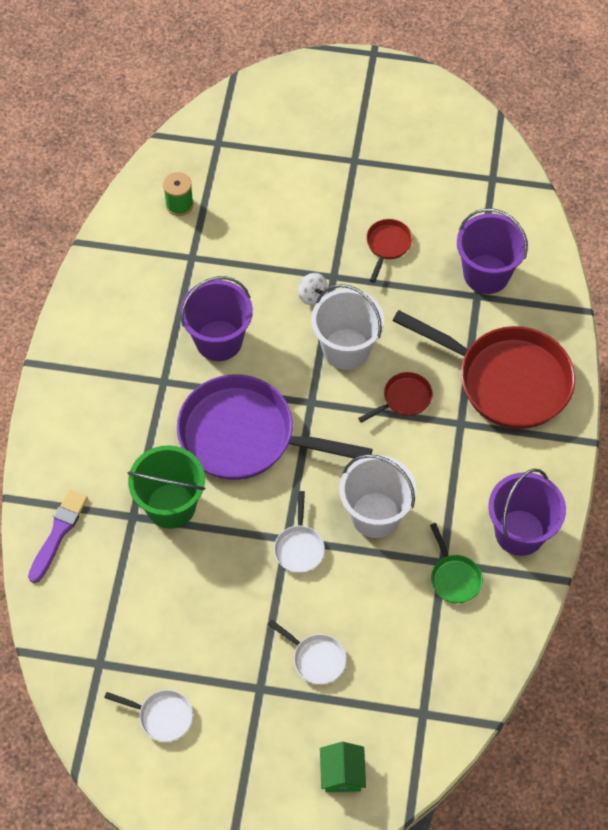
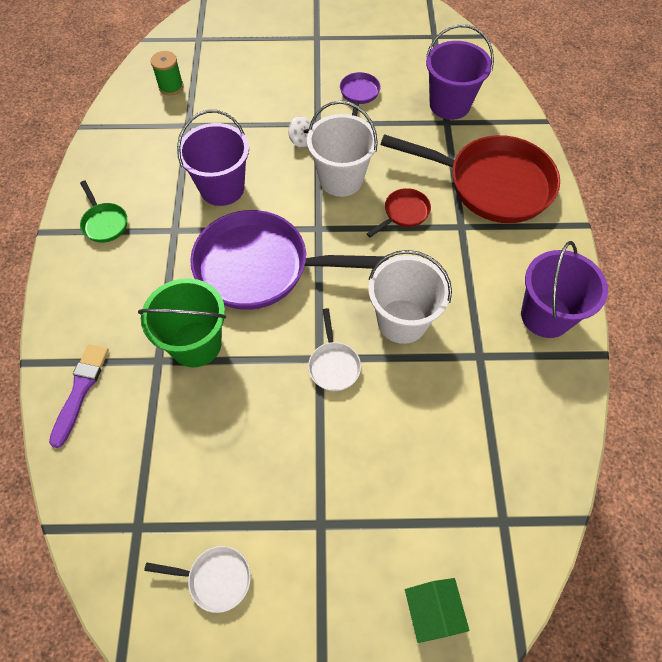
camera: 10 degrees left, 0 degrees up
(316, 659) = (374, 480): white pan -> none
(387, 245) = (359, 94): red pan -> purple pan
(454, 577) = (495, 370): green pan -> green pan (104, 223)

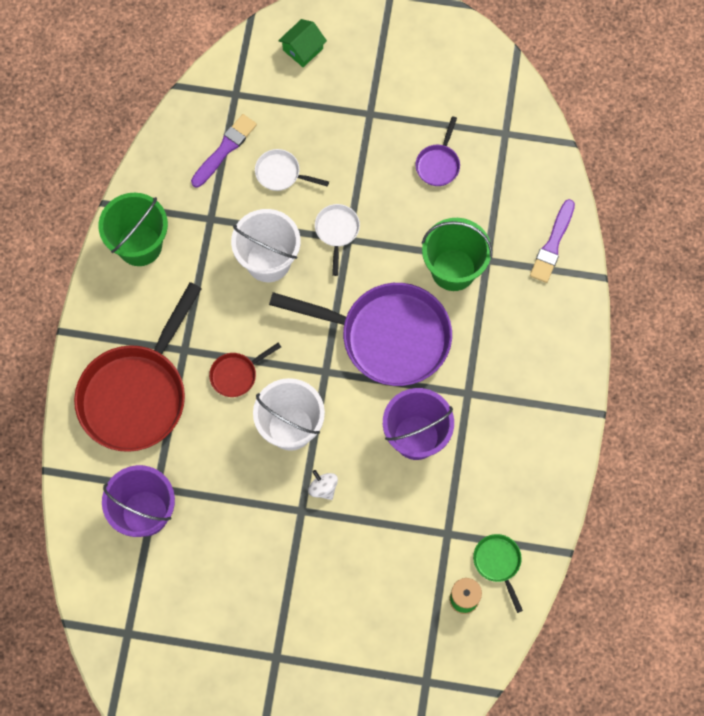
camera: 170 degrees left, 10 degrees up
(104, 223) = (537, 413): green pan -> green pan (498, 563)
(215, 578) = (450, 92): white pan -> white pan (281, 173)
(359, 94) = (244, 548): purple pan -> purple pan (438, 164)
(432, 611) = (303, 49): green house -> green house turned 45 degrees clockwise
(491, 441) = (224, 149): none -> purple brush
(492, 184) = (136, 394): red pan -> red pan turned 90 degrees counterclockwise
(545, 316) = (139, 245): purple bucket -> green bucket

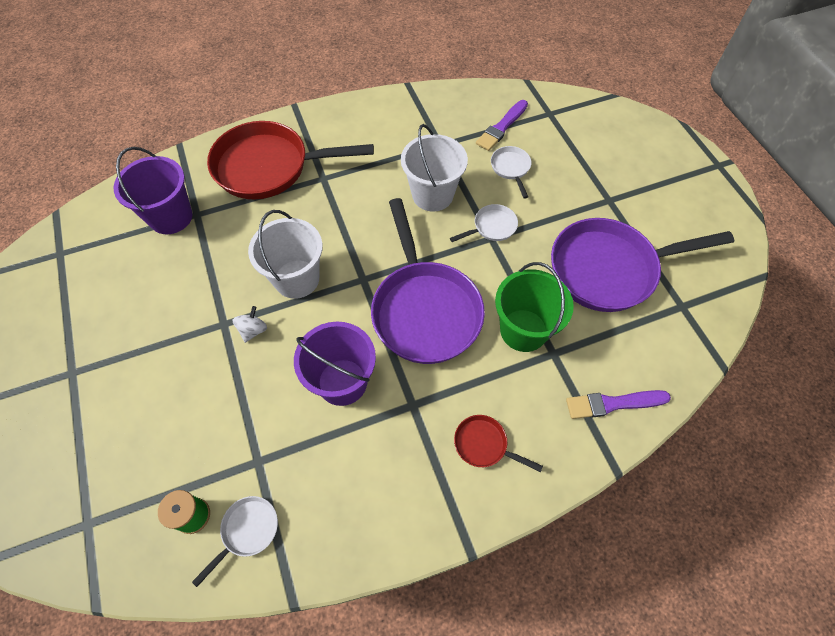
camera: 60 degrees right, 10 degrees down
(139, 245) = (389, 115): green bucket -> none
(224, 149) = (501, 127): purple brush -> purple brush turned 120 degrees clockwise
(236, 374) = (322, 220): red pan -> red pan (484, 444)
(303, 49) = (621, 134): green house -> none
(438, 164) = (609, 269): purple pan -> purple pan, size x2.34
(498, 563) = (247, 531): green pan -> white pan

